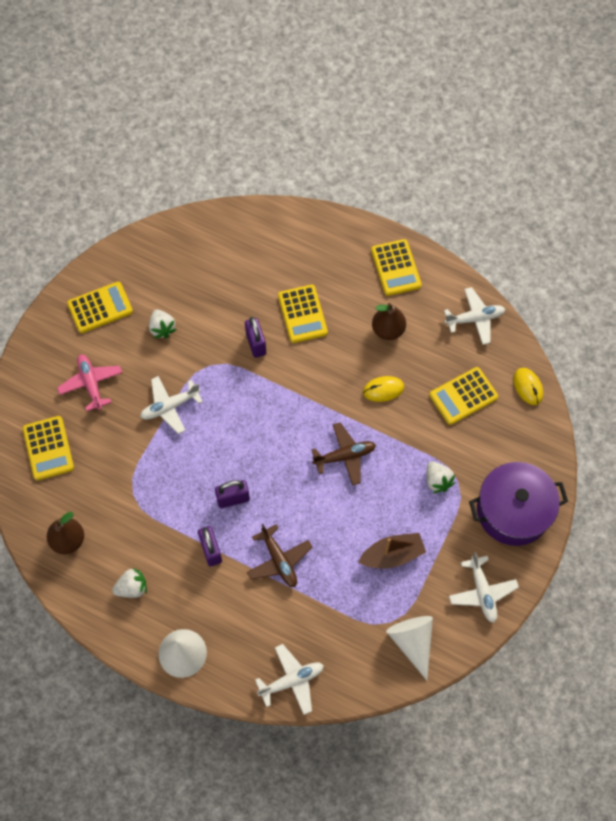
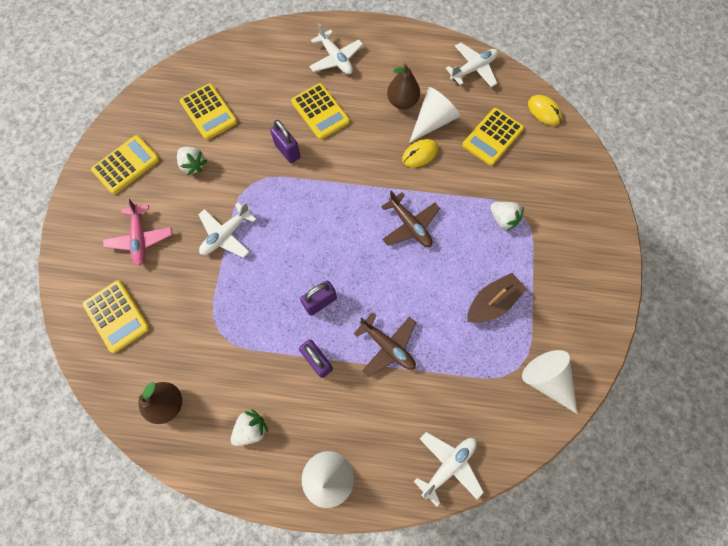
camera: 20 degrees left, 5 degrees up
(91, 384) = (140, 238): pink plane -> pink plane turned 150 degrees counterclockwise
(344, 456) = (410, 225): brown plane -> brown plane turned 90 degrees clockwise
(395, 268) = (387, 48): yellow calculator -> yellow calculator (208, 112)
(410, 360) = (433, 121): none -> white cone
(482, 592) = (588, 307): white plane -> white plane (336, 59)
(513, 511) = (581, 223): purple pot -> none

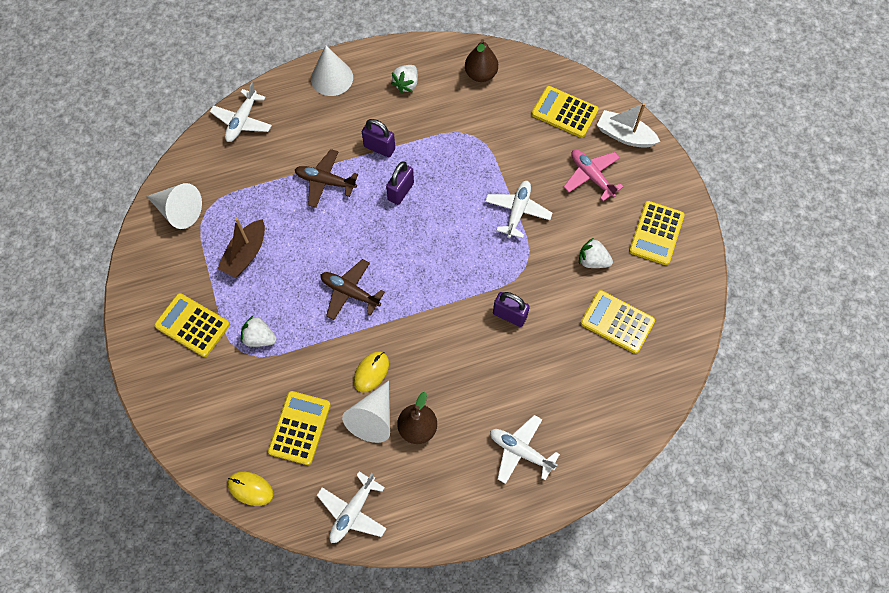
camera: 155 degrees right, 5 degrees down
(81, 265) = (624, 135): none -> white boat
(320, 112) = (501, 375): yellow calculator -> yellow calculator (192, 325)

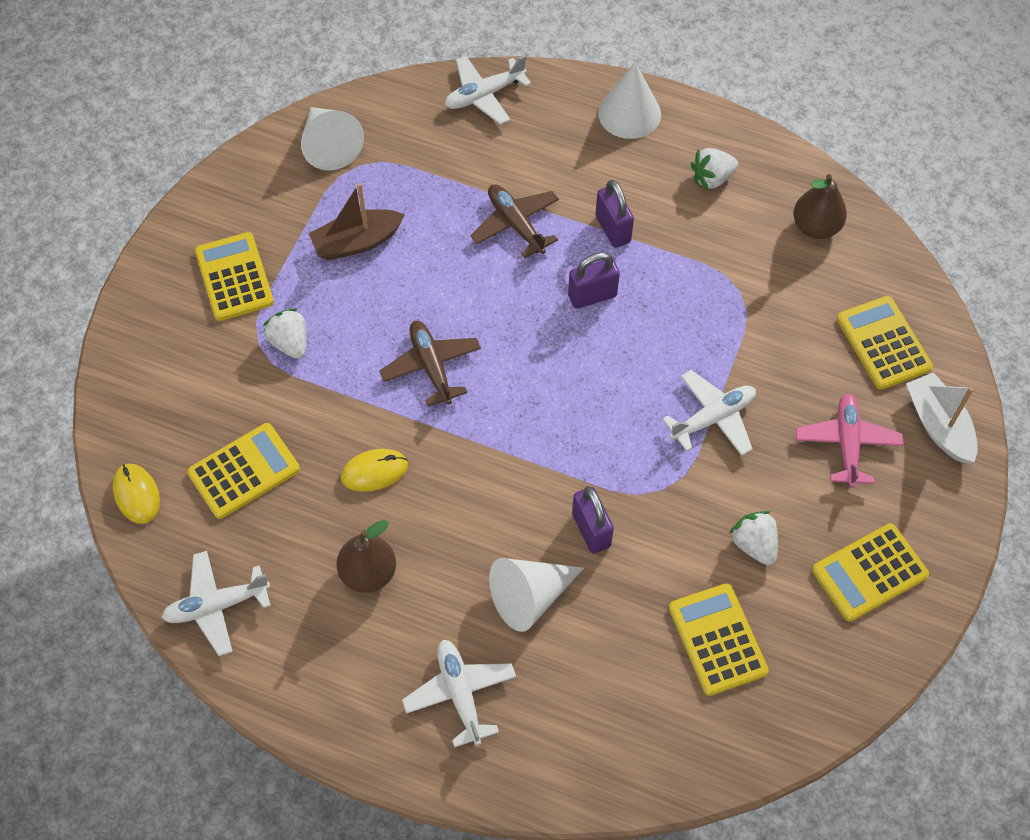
camera: 40 degrees right, 5 degrees down
(373, 418) = (330, 523): white cone -> white cone (530, 597)

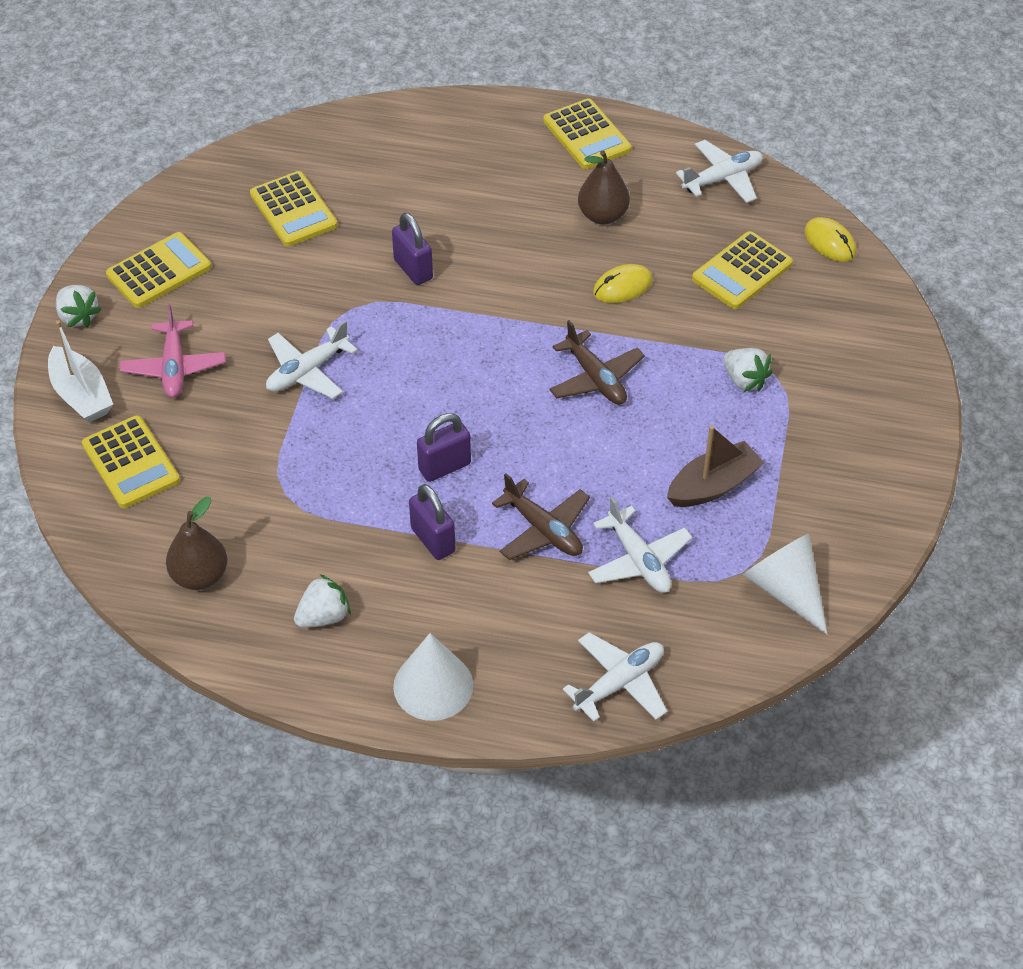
camera: 170 degrees right, 10 degrees down
(234, 277) = (828, 432): yellow calculator -> yellow calculator (586, 135)
(460, 694) = (502, 151): white plane -> white plane (638, 560)
(530, 597) = (458, 217): white cone -> none
(754, 544) = (264, 278): white strawberry -> white strawberry (78, 317)

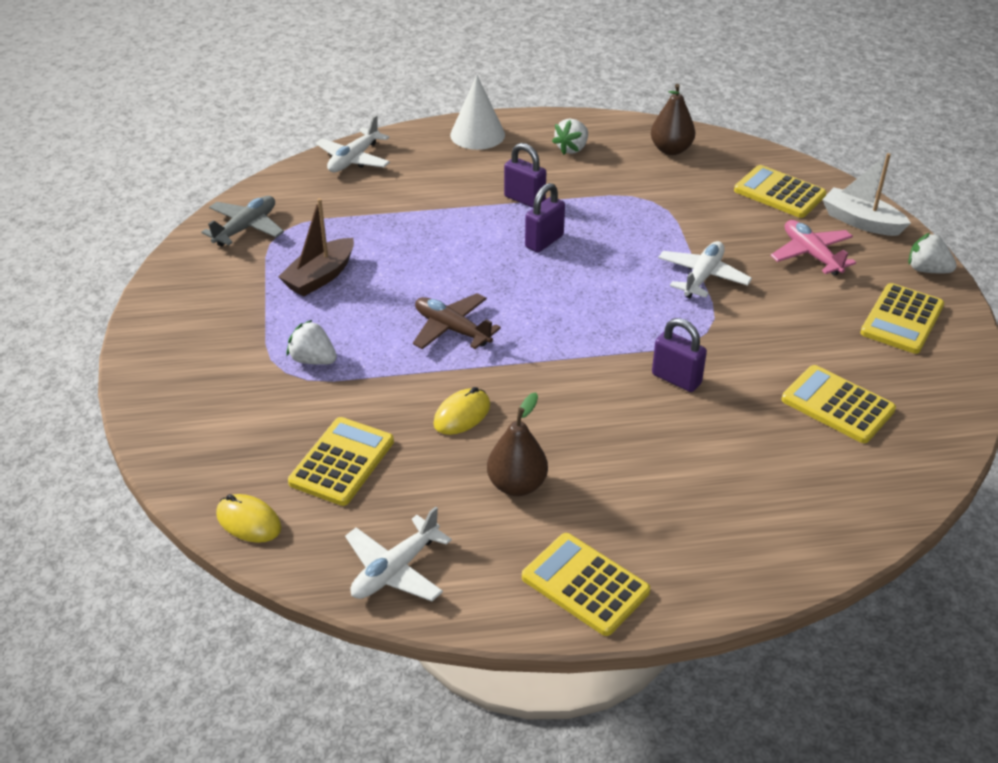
camera: 160 degrees right, 10 degrees down
(543, 530) = (445, 222): brown plane -> none
(638, 560) = (365, 220): white plane -> none
(785, 590) = (246, 228): white cone -> grey plane

